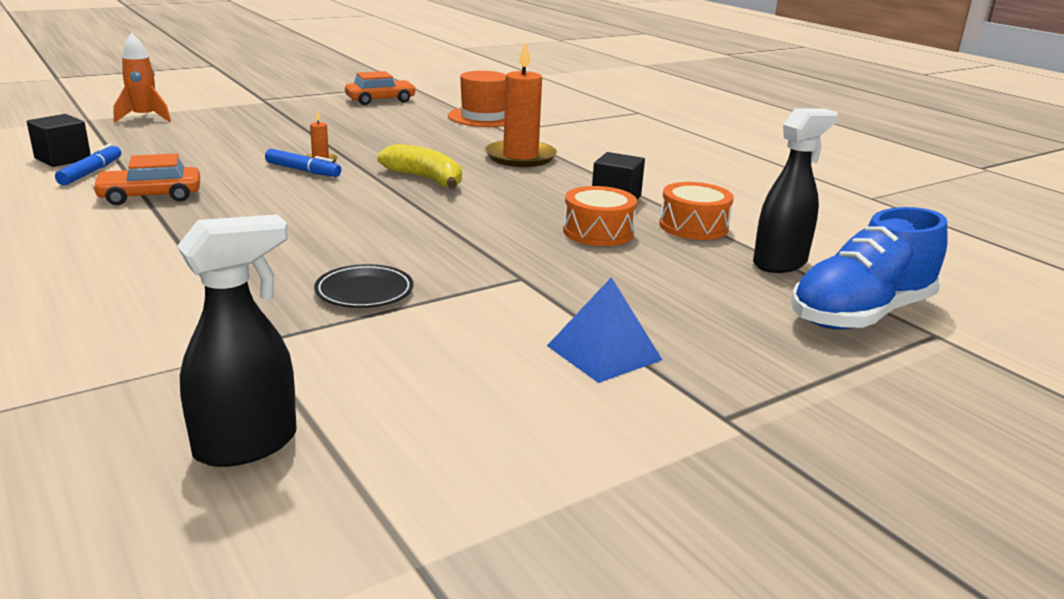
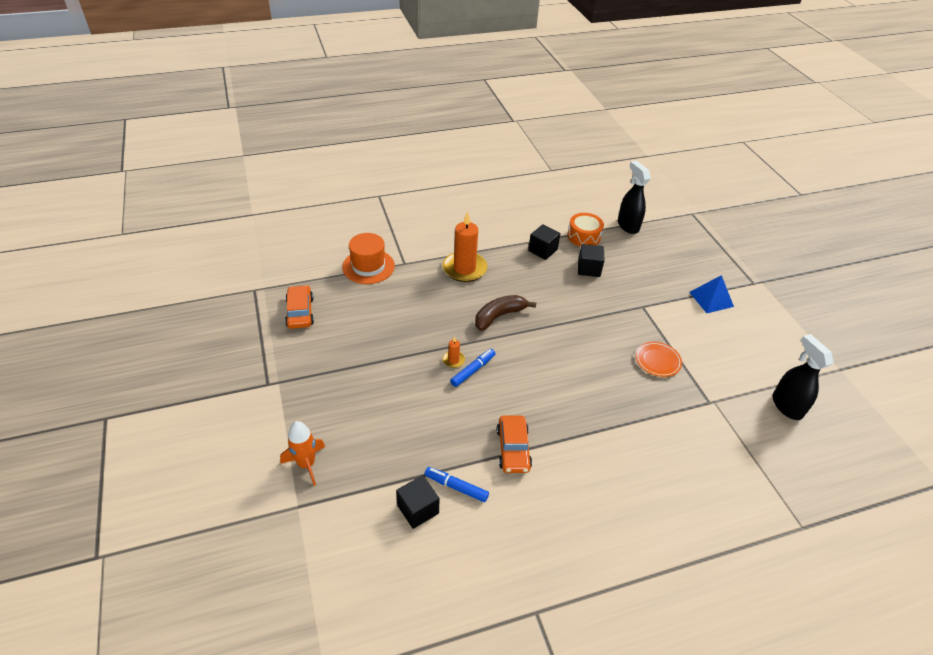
camera: 75 degrees left, 20 degrees up
(364, 291) = (657, 361): black plate -> orange plate
(425, 179) = (499, 316): yellow banana -> brown banana
(598, 232) = (589, 269): orange drum -> black cube
(861, 314) = (676, 223): blue shoe -> none

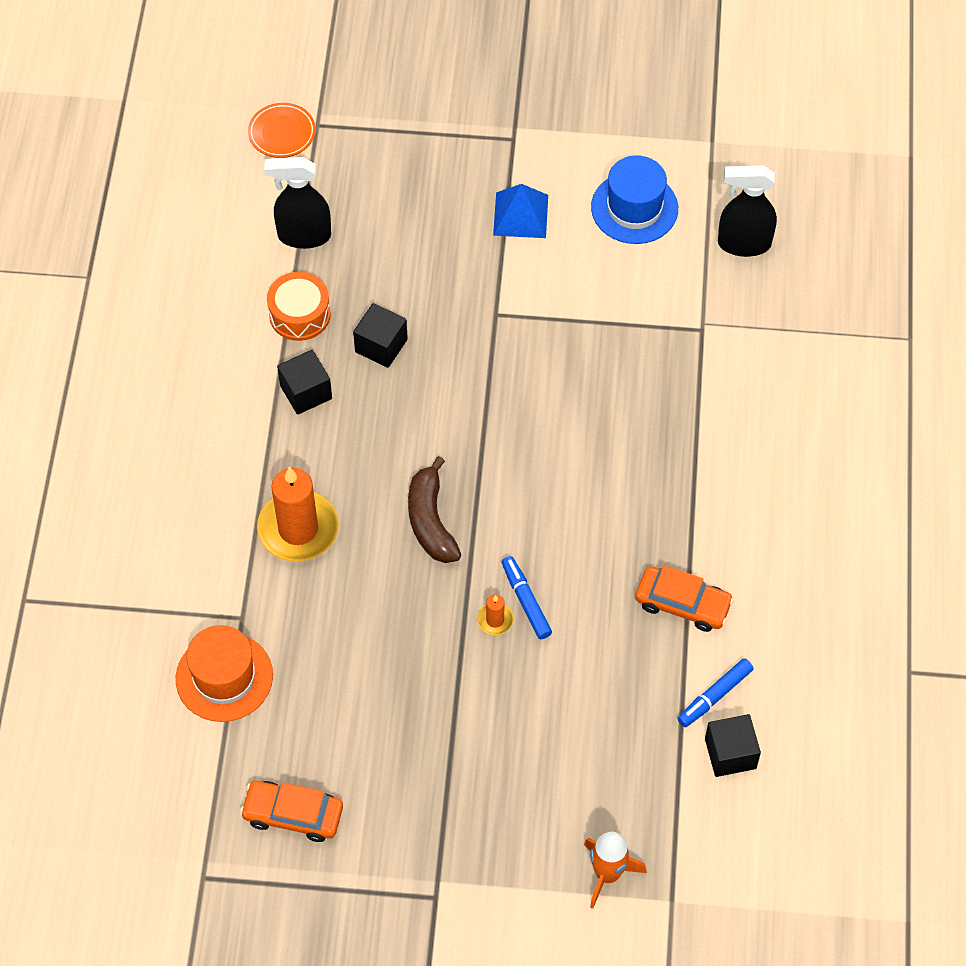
camera: 65 degrees left, 15 degrees up
(657, 361) = (607, 352): orange plate -> orange plate (282, 133)
(761, 346) = (634, 208): none -> blue hat

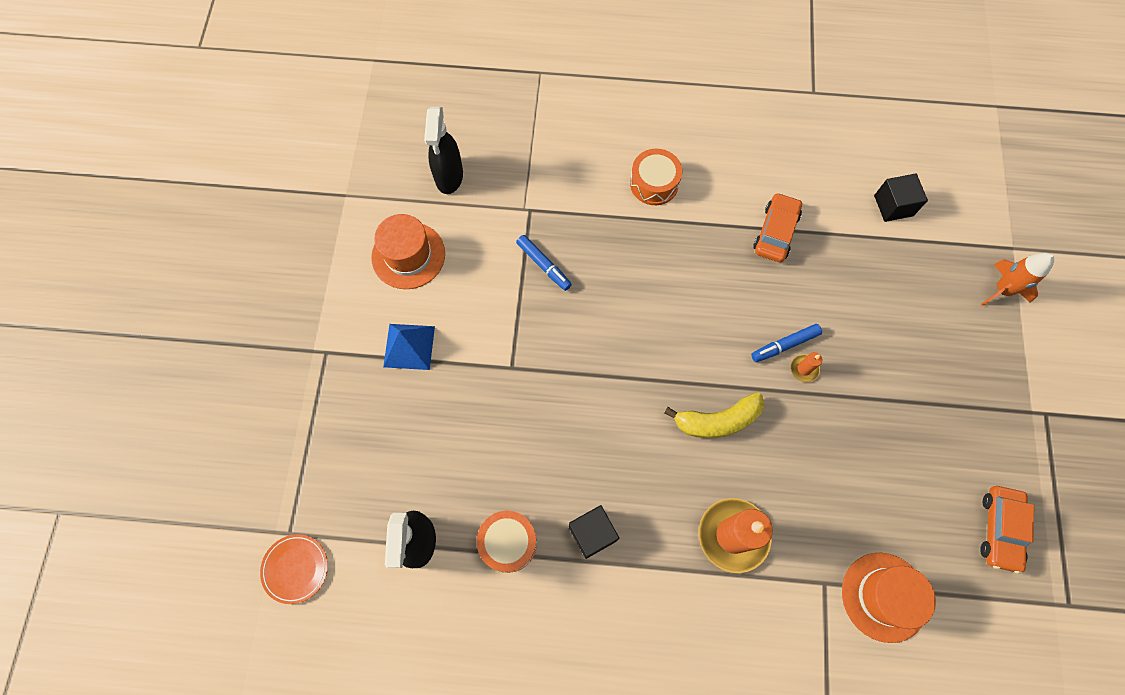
camera: 90 degrees left, 10 degrees up
(381, 346) = (543, 466): black cube -> none
(431, 521) = (717, 420): brown banana -> yellow banana
(634, 208) = (408, 255): blue hat -> orange hat
(714, 696) = (849, 214): blue marker -> blue marker (544, 265)
(747, 466) = (654, 183): none -> orange drum

